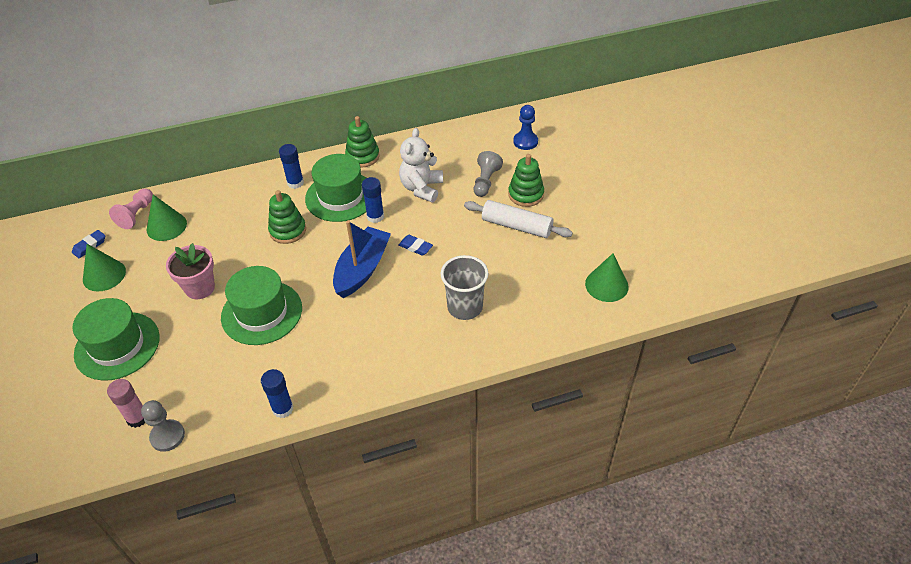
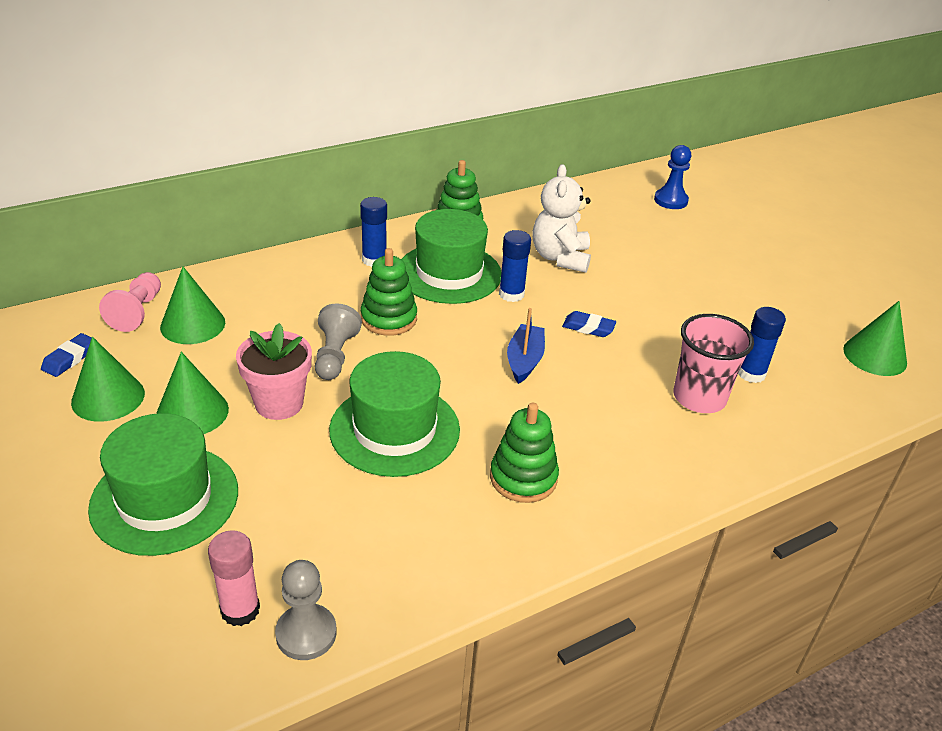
camera: 15 degrees left, 10 degrees down
(148, 289) = (192, 412): none -> green cone
(283, 409) = (490, 566): blue glue stick -> blue glue stick (751, 373)
(362, 269) = (524, 360): blue boat -> blue boat, size x0.60
(465, 307) = (699, 398): grey cup -> pink cup
(485, 181) = (643, 246): grey pawn -> grey pawn (335, 355)
(516, 226) = (714, 294): white rolling pin -> none
(526, 194) = (705, 258): green stacking toy -> green stacking toy (523, 478)

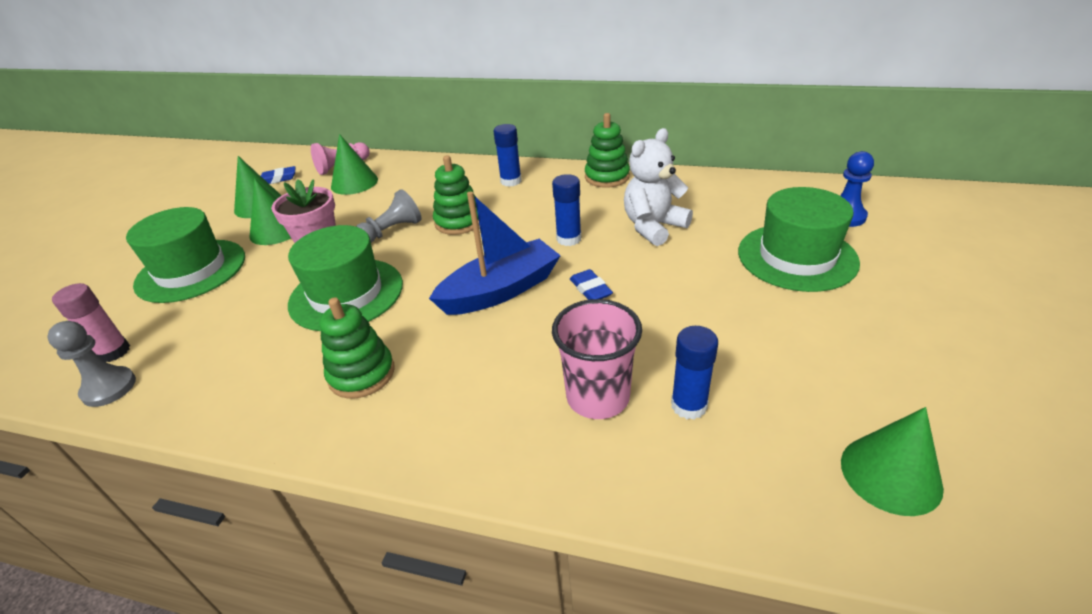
camera: 50 degrees right, 0 degrees up
(449, 273) = (547, 207): green hat -> green hat (797, 257)
(524, 360) = (500, 290): blue boat -> blue boat, size x1.66

